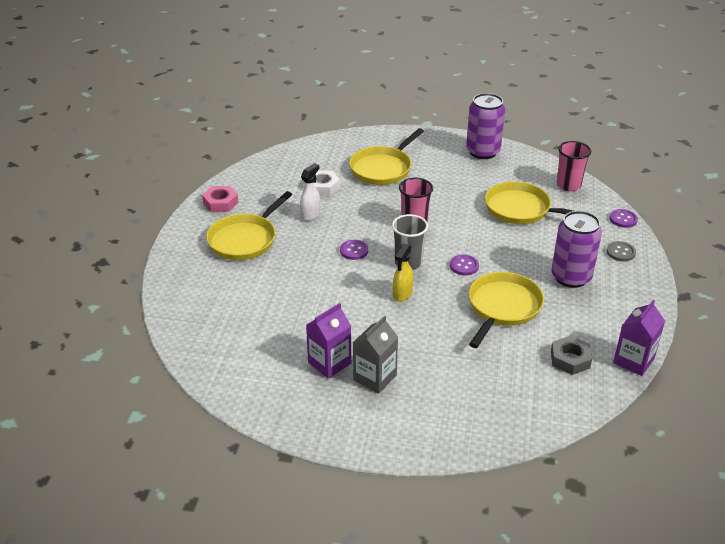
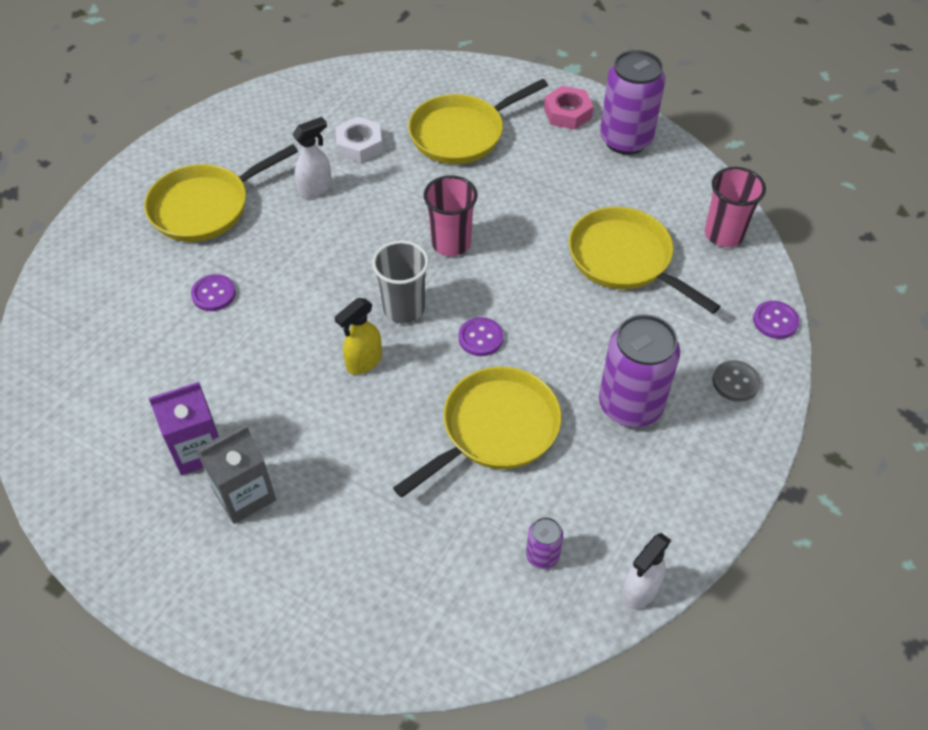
camera: 20 degrees right, 15 degrees up
(220, 203) = (209, 137): pink nut -> pink nut (567, 113)
(354, 251) = (340, 266): purple button -> purple button (213, 294)
(570, 359) = (542, 556): grey nut -> purple can
(633, 361) = (639, 591): purple carton -> white spray bottle

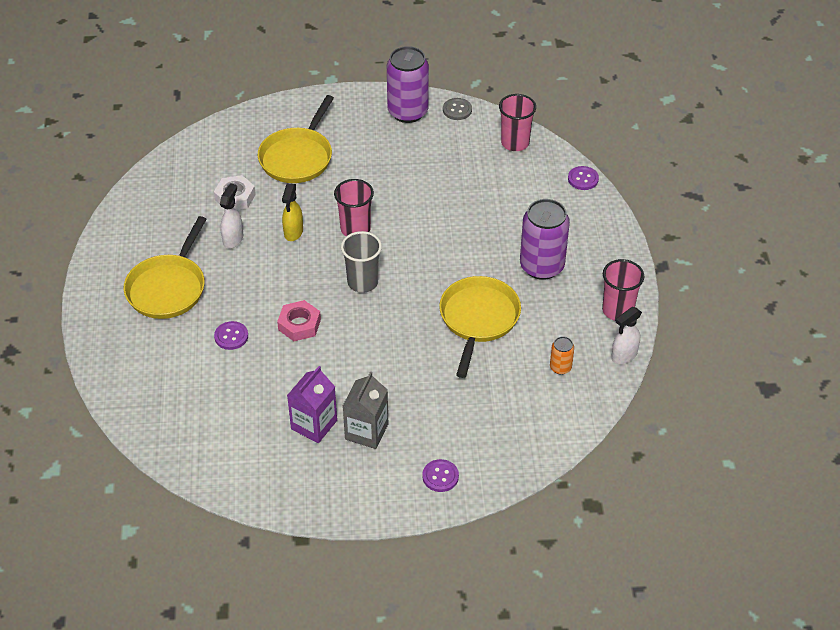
camera: 35 degrees left, 5 degrees down
(363, 362) = (367, 324): yellow spray bottle -> yellow spray bottle (293, 232)
(480, 338) = (424, 274): purple button -> purple button (440, 476)
(542, 556) = (560, 367): purple can -> orange can
(567, 113) = (355, 111): pink nut -> pink nut (299, 324)
(625, 259) = (470, 186): yellow pan -> none
(639, 591) = (623, 356): white spray bottle -> white spray bottle turned 45 degrees clockwise
(682, 521) = (617, 310): none -> pink cup
(735, 382) = (588, 224): grey button -> grey button (457, 110)

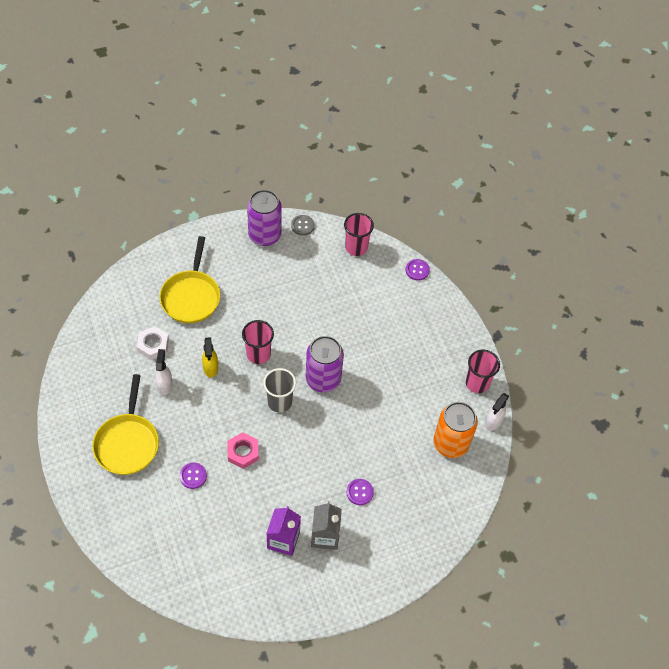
camera: 20 degrees left, 10 degrees up
(440, 476) = (392, 561): purple button -> purple button (359, 492)
(478, 319) = (377, 415): yellow pan -> none
(542, 266) = (410, 356): purple can -> purple can (323, 379)
(560, 367) = (450, 443): orange can -> orange can, size x2.15

